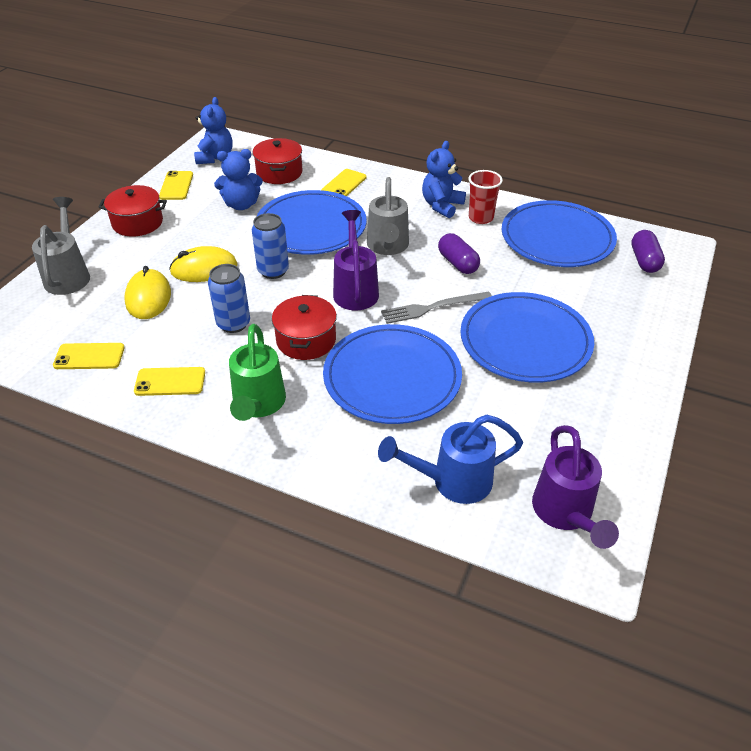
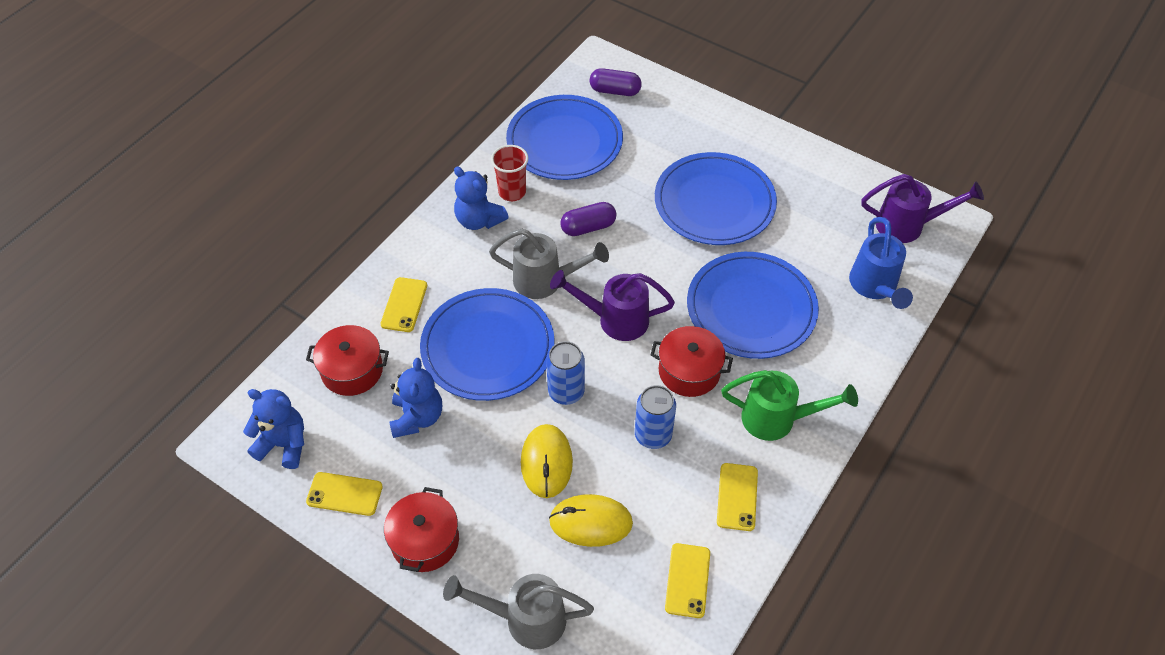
camera: 80 degrees left, 10 degrees up
(343, 184) = (404, 305): yellow phone -> yellow phone turned 60 degrees clockwise
(433, 308) = (656, 260): grey fork -> none

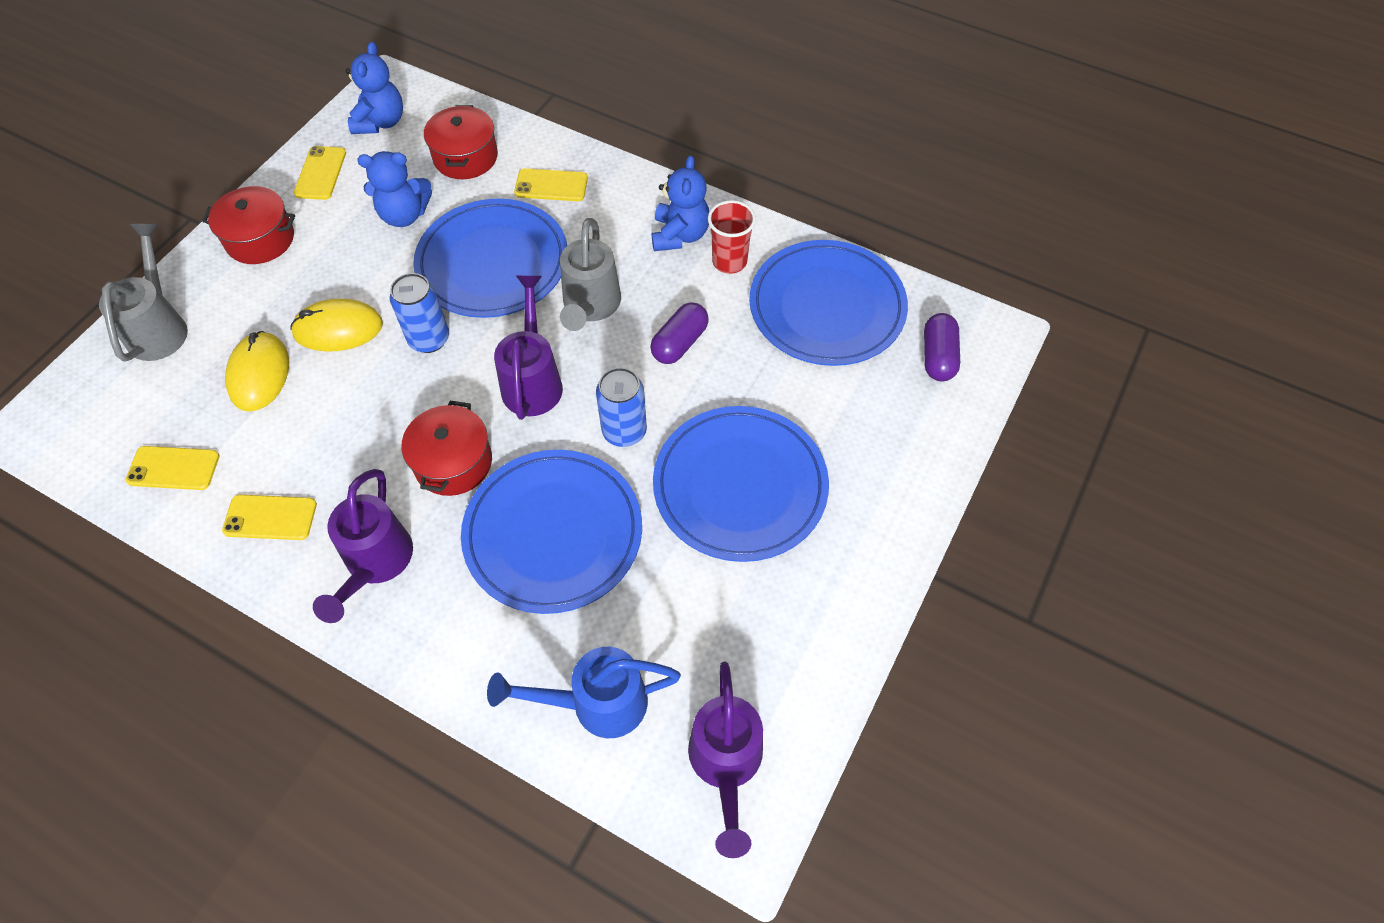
camera: 85 degrees right, 5 degrees up
(479, 220) = (680, 235): blue teddy bear -> blue teddy bear turned 150 degrees clockwise
(588, 227) = (679, 343): purple capsule -> purple capsule turned 60 degrees clockwise
(653, 435) = (363, 427): blue can -> blue can (624, 431)
(777, 419) = (375, 564): green watering can -> purple watering can

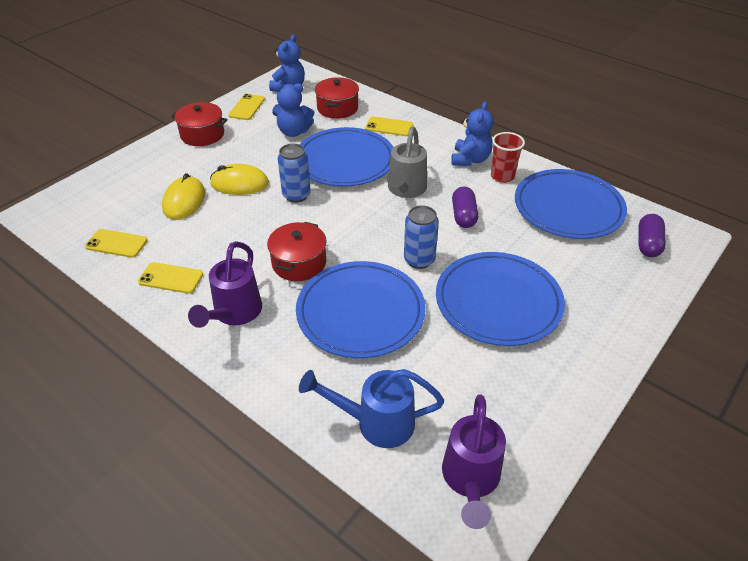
camera: 10 degrees right, 15 degrees down
(160, 327) = (130, 170): grey watering can -> none
(533, 380) = (361, 224): purple watering can -> none
(679, 343) = (463, 216): purple capsule -> purple capsule turned 45 degrees counterclockwise

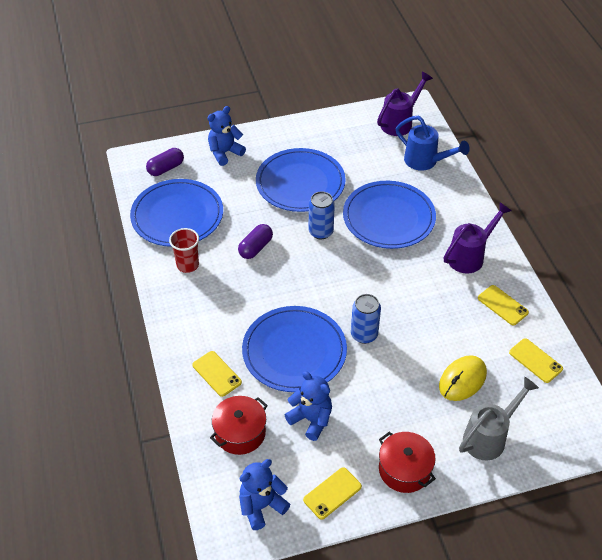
camera: 145 degrees left, 5 degrees up
(239, 183) = (404, 375): yellow mouse -> none
(299, 263) = (404, 271): red pot -> none
(405, 190) = (274, 292): grey watering can -> grey watering can (489, 437)
(470, 159) = (191, 295): blue teddy bear -> blue teddy bear (225, 153)

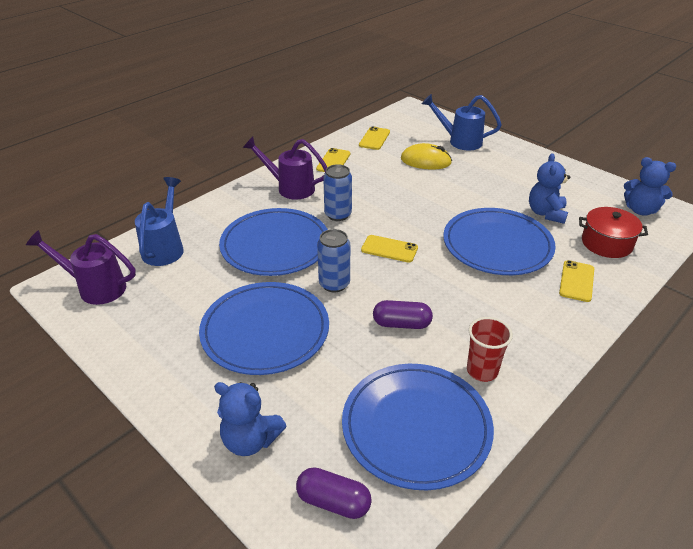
camera: 120 degrees left, 10 degrees down
(332, 493) = (586, 185): yellow phone -> yellow phone (389, 249)
(364, 334) = (435, 215): blue can -> blue can (338, 215)
(404, 470) = (527, 163): red pot -> none
(489, 437) = (459, 141): grey watering can -> blue watering can

